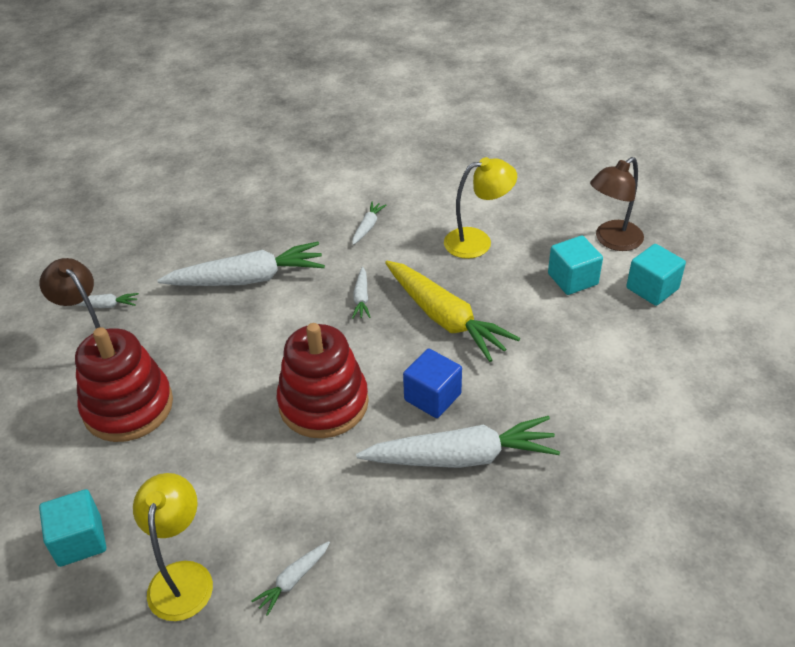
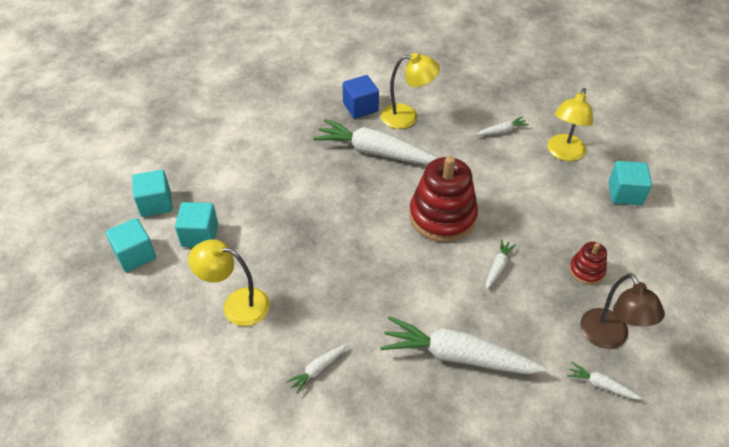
camera: 155 degrees left, 5 degrees up
(128, 407) = (586, 270): red stacking toy -> red stacking toy, size x0.49
(361, 298) = (369, 290): white carrot -> white carrot (498, 267)
(432, 397) = (368, 191): blue cube -> blue cube (360, 107)
(445, 318) = (318, 244): yellow carrot -> none
(455, 540) = (407, 117): none -> yellow lamp
(612, 241) = (135, 255): brown lamp -> turquoise cube

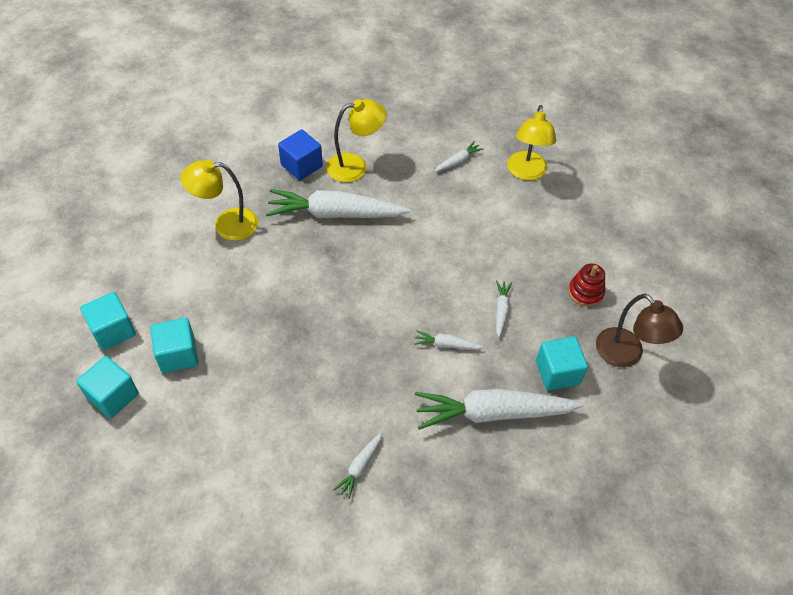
camera: 20 degrees left, 5 degrees up
(236, 304) = (249, 421): yellow lamp -> yellow lamp (226, 224)
(442, 216) = (429, 270): red stacking toy -> none
(601, 385) = (633, 404): white carrot -> white carrot (447, 345)
(625, 193) = (597, 202): turquoise cube -> turquoise cube (557, 372)

